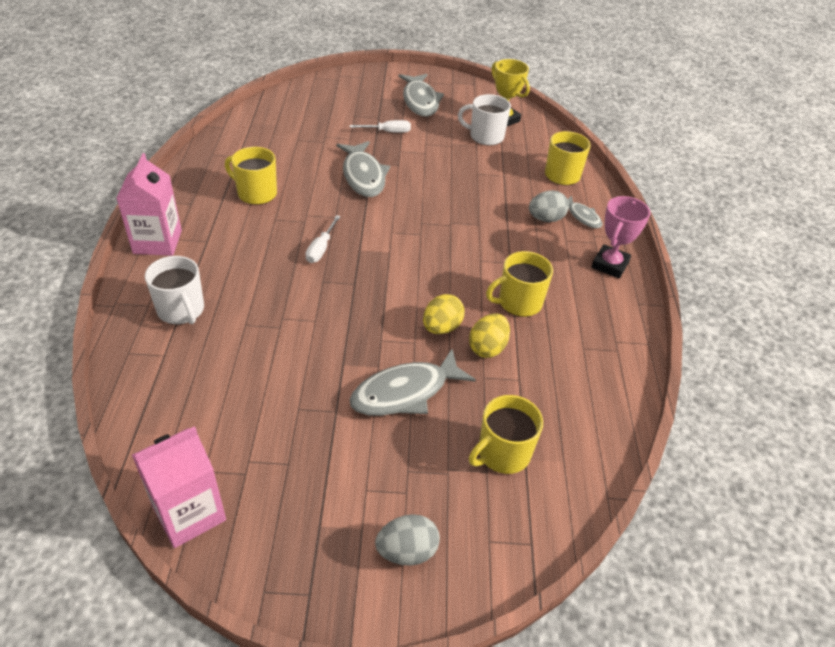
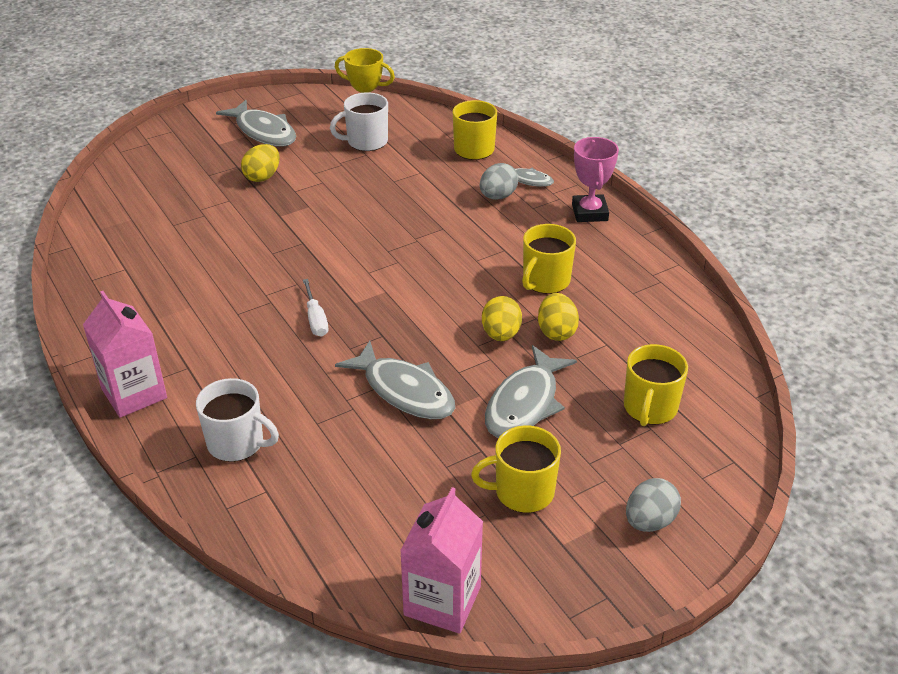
camera: 30 degrees left, 5 degrees down
(256, 193) = (188, 298): yellow mug -> yellow mug (522, 492)
(363, 176) = (284, 231): grey fish -> grey fish (404, 391)
(388, 132) = (262, 177): white screwdriver -> yellow egg

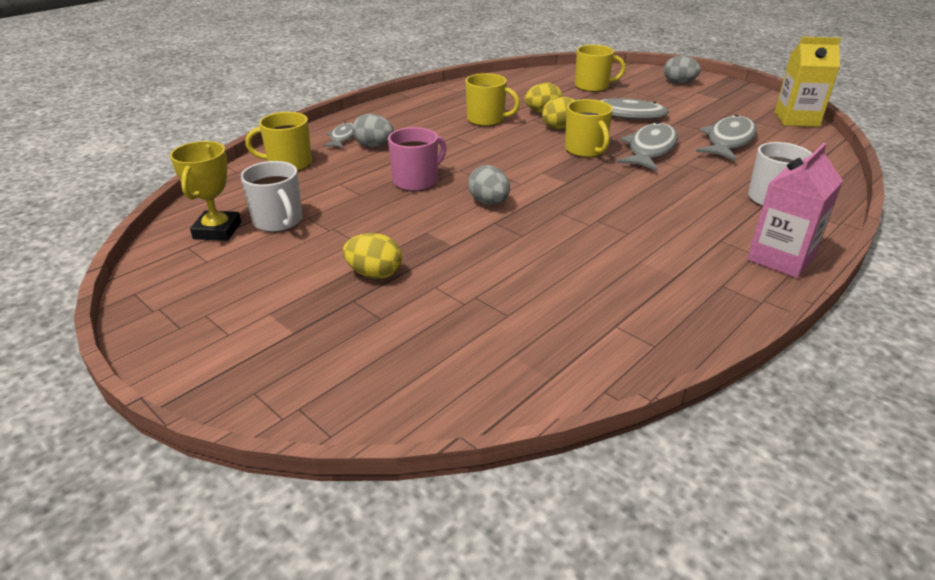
camera: 105 degrees left, 5 degrees down
(263, 132) = (256, 299): grey fish -> grey fish (728, 141)
(316, 319) = (603, 194): white screwdriver -> none
(339, 246) = (489, 202): none -> grey egg
(404, 212) = (416, 181): none -> pink mug
(442, 601) = (796, 119): pink carton -> yellow carton
(522, 492) = (696, 109): yellow mug -> yellow mug (586, 150)
(589, 212) = (386, 113): pink trophy -> none

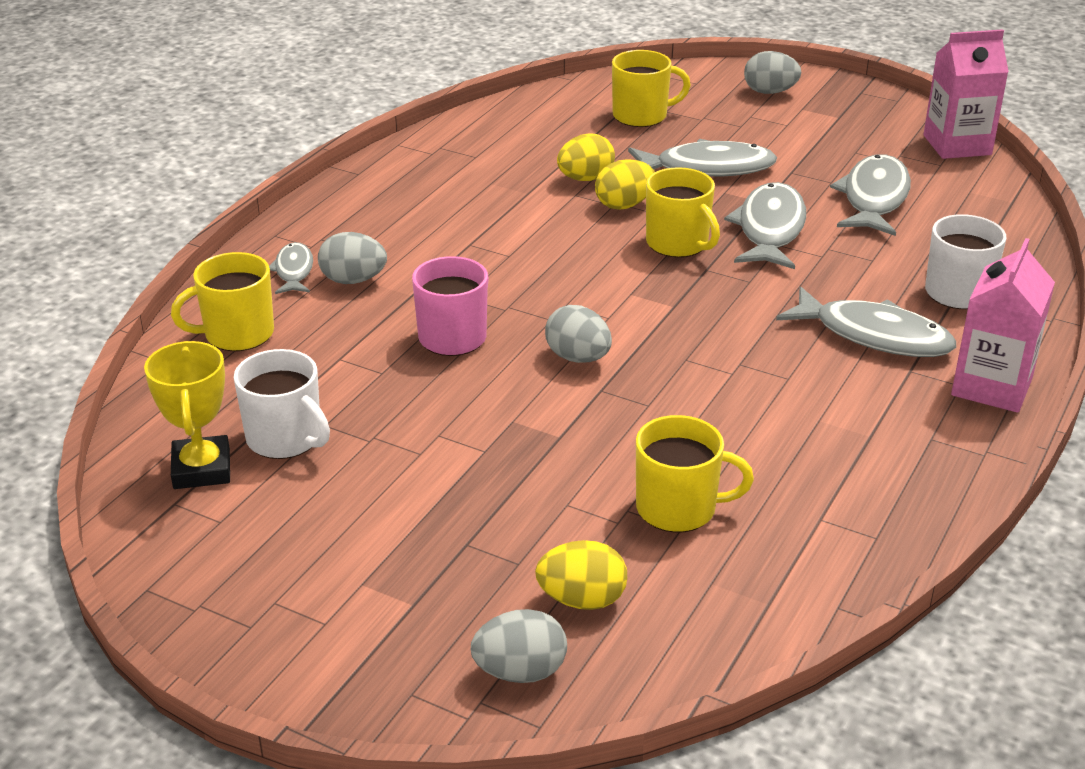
camera: 15 degrees left, 0 degrees up
(339, 392) = (520, 672): none -> grey egg
(374, 274) = (474, 500): yellow egg -> yellow egg (582, 600)
(486, 120) = (505, 205): yellow mug -> yellow mug (678, 508)
(701, 216) = (874, 336): none -> grey fish
(796, 119) = (957, 145): yellow carton -> pink carton

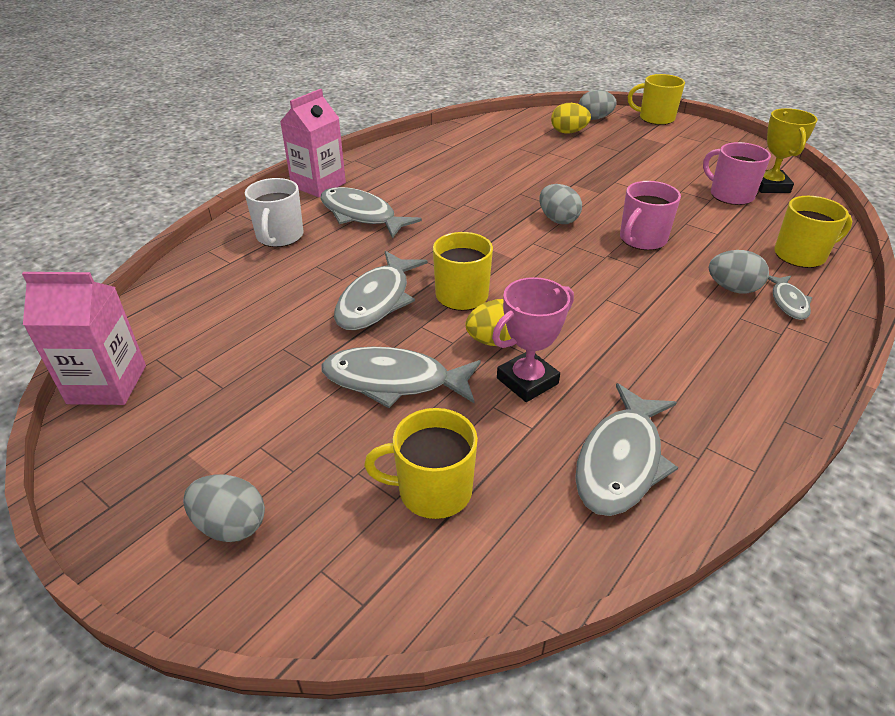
camera: 170 degrees left, 5 degrees up
(285, 439) = (730, 195): white mug -> pink mug
(585, 179) = (527, 381): yellow egg -> pink trophy
(678, 508) = (518, 154): yellow mug -> yellow mug (655, 118)
(874, 198) = (261, 323): grey fish -> grey fish (621, 461)

